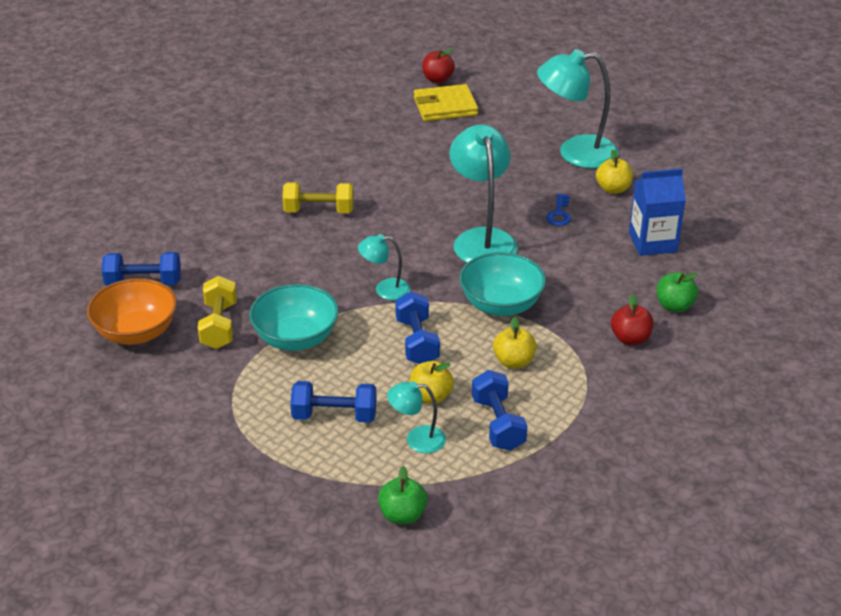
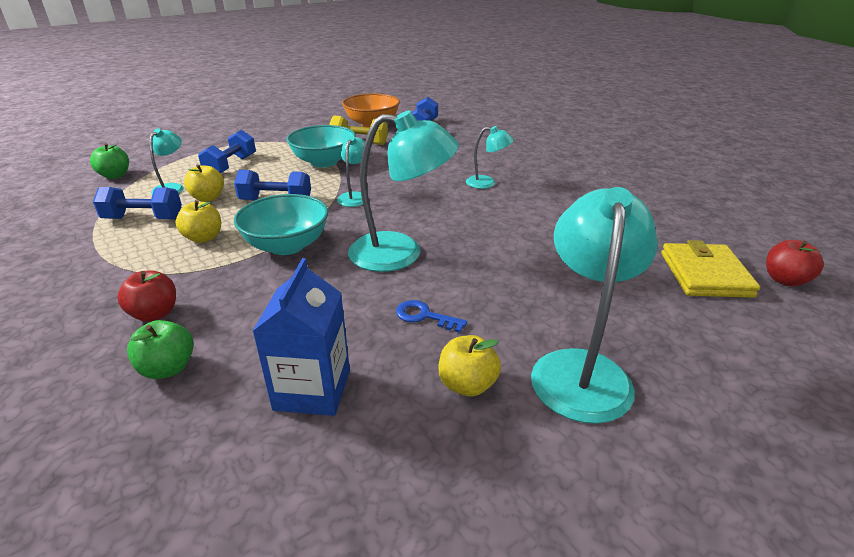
camera: 105 degrees right, 5 degrees down
(319, 211) = (487, 183): yellow dumbbell -> turquoise lamp

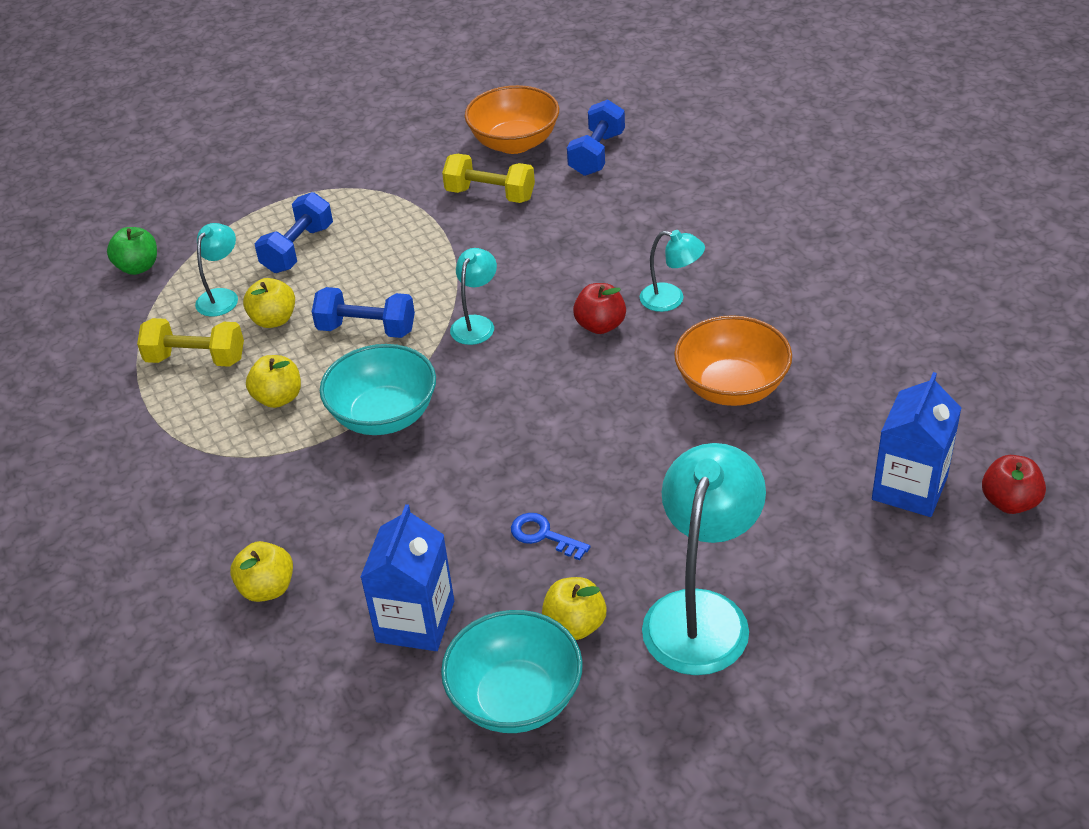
camera: 10 degrees right, 10 degrees up
(143, 219) = (196, 359): blue dumbbell -> yellow dumbbell
(155, 314) = (240, 517): red apple -> red apple (600, 325)
(168, 368) = (267, 588): green apple -> yellow apple
(324, 162) = (434, 242): turquoise bowl -> turquoise bowl (515, 698)
(401, 253) = (528, 435): turquoise lamp -> none
(545, 223) = (731, 387): none -> orange bowl
(705, 274) = (909, 488): yellow wallet -> blue carton

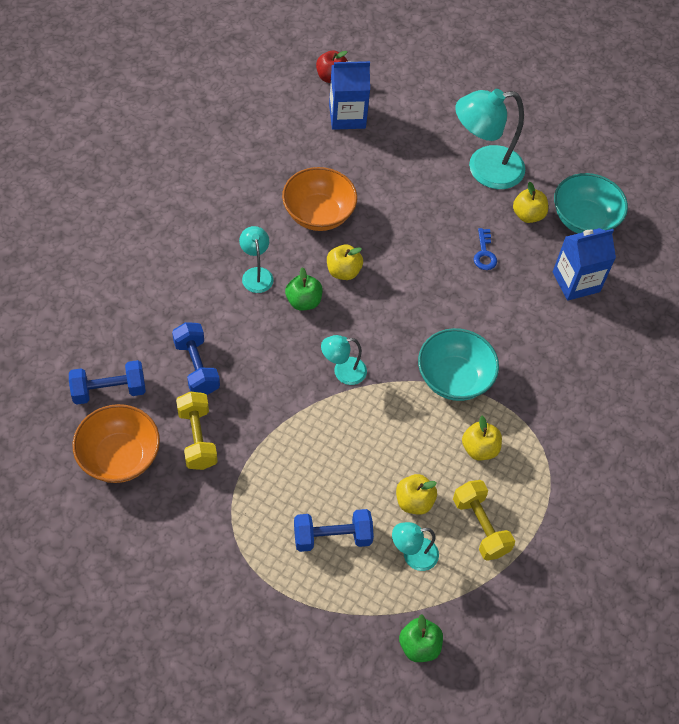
camera: 130 degrees left, 15 degrees up
(267, 588) = (608, 361): yellow apple -> yellow apple (343, 271)
(366, 329) = (387, 435): blue dumbbell -> blue dumbbell (196, 367)
(600, 325) = (303, 301): red apple -> green apple

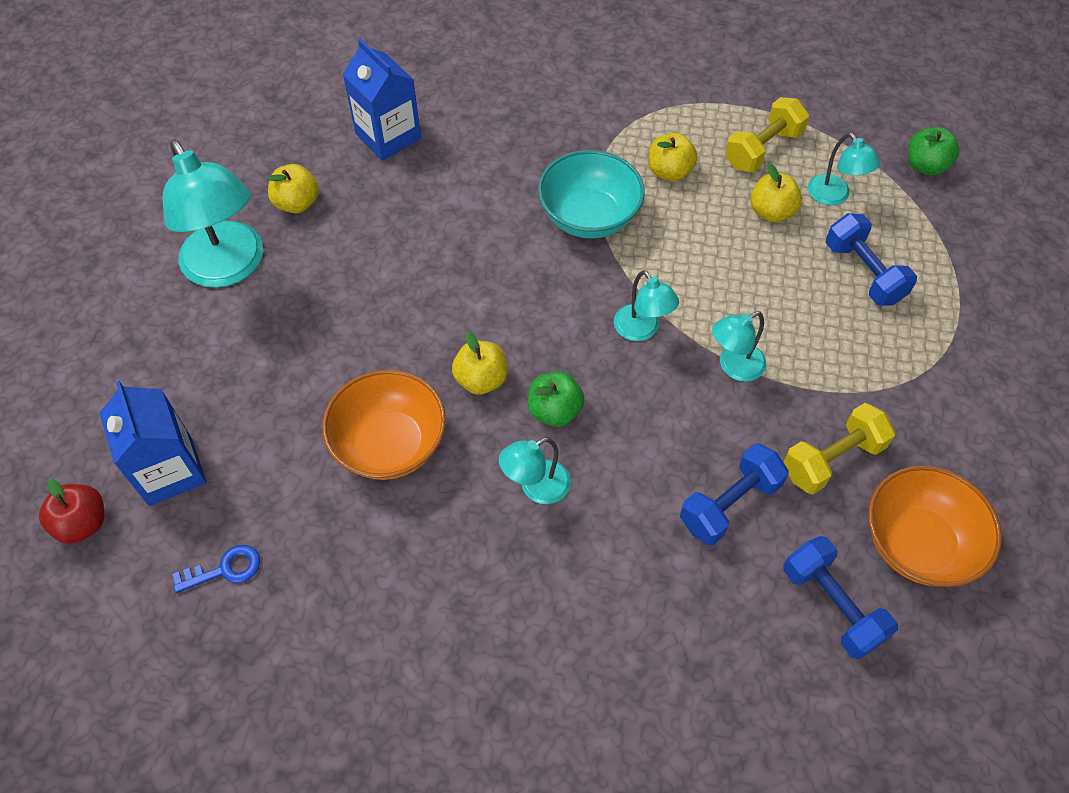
camera: 105 degrees left, 0 degrees up
(291, 413) = (734, 367): none -> turquoise lamp
(484, 253) = (381, 233): blue key -> blue key (224, 570)
(584, 219) = (283, 147): turquoise bowl -> none

